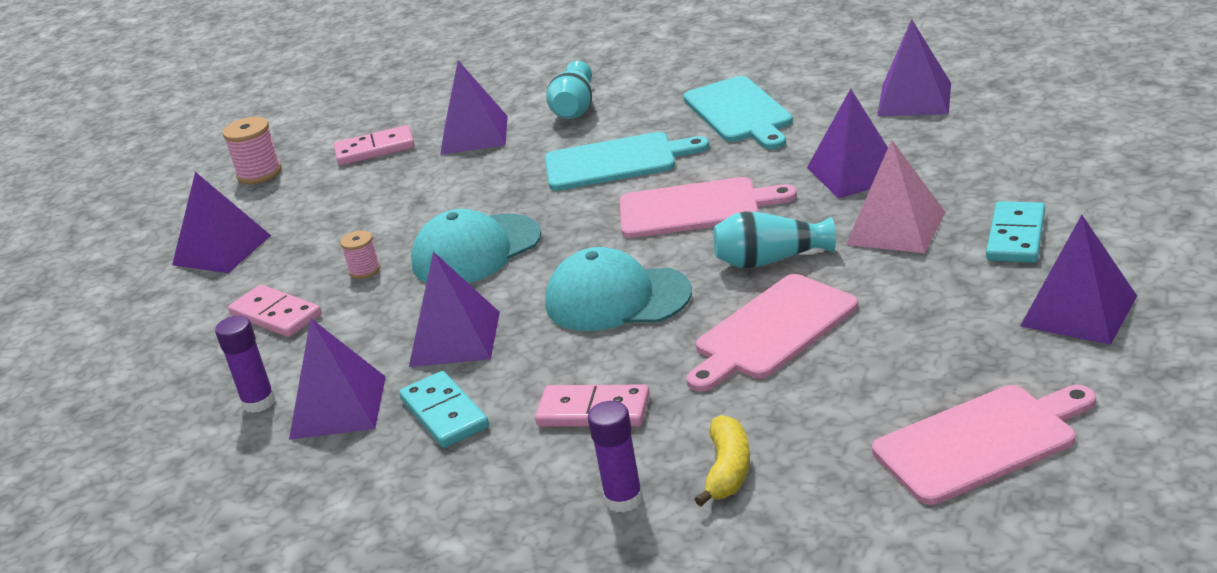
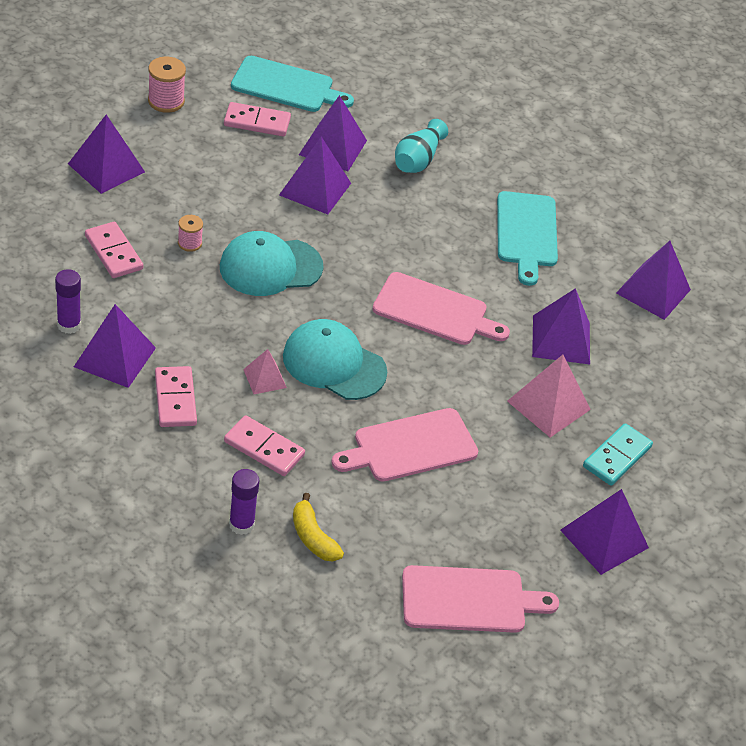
camera: 10 degrees right, 15 degrees up
(444, 413) = (175, 399): turquoise domino -> pink domino
(454, 339) = (214, 340): purple pyramid -> purple pyramid (315, 189)
(543, 346) = (265, 378): none -> pink pyramid
(616, 162) = (412, 234): turquoise cutting board -> turquoise cutting board (286, 86)
(728, 470) = (313, 537): yellow banana -> yellow banana turned 120 degrees clockwise
(770, 260) = (450, 386): turquoise vase -> none

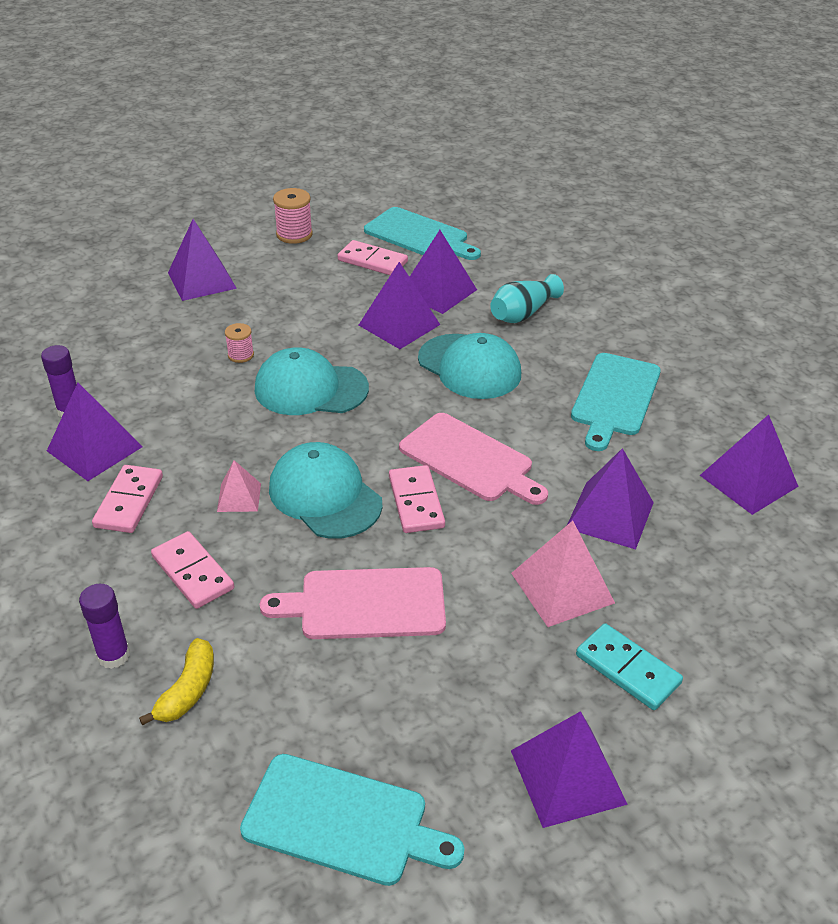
camera: 25 degrees right, 5 degrees down
(113, 252) = (159, 352): pink domino -> pink domino (416, 502)
(313, 537) = (188, 690): yellow banana -> yellow banana turned 150 degrees counterclockwise
(395, 223) = (469, 367): none -> turquoise cap
(469, 600) = (342, 821): pink cutting board -> turquoise cutting board
(617, 457) = (628, 669): turquoise domino -> turquoise domino turned 75 degrees clockwise

